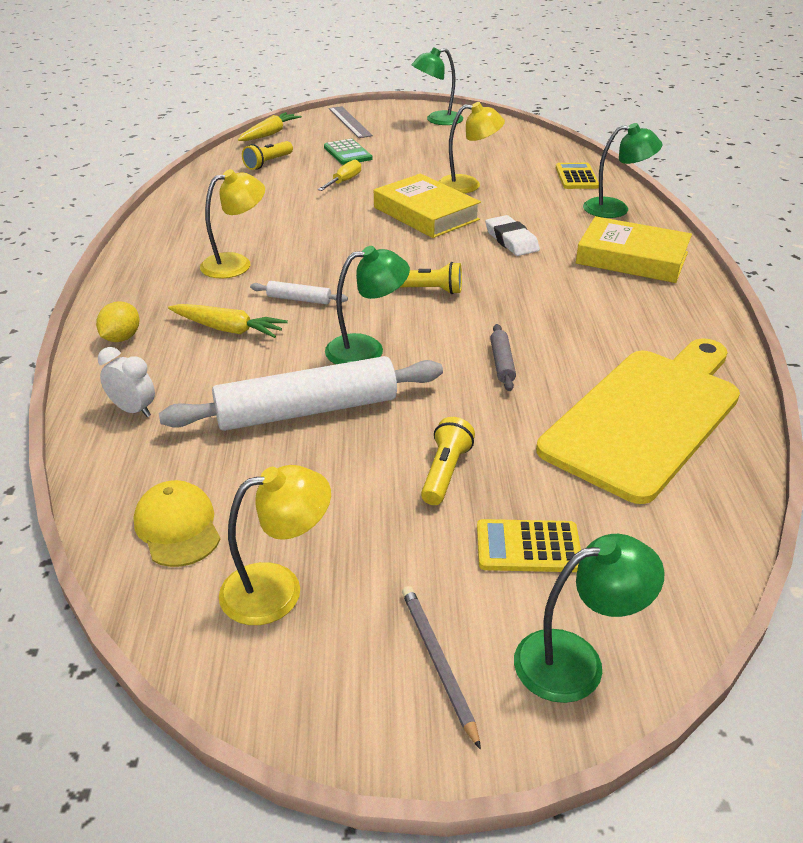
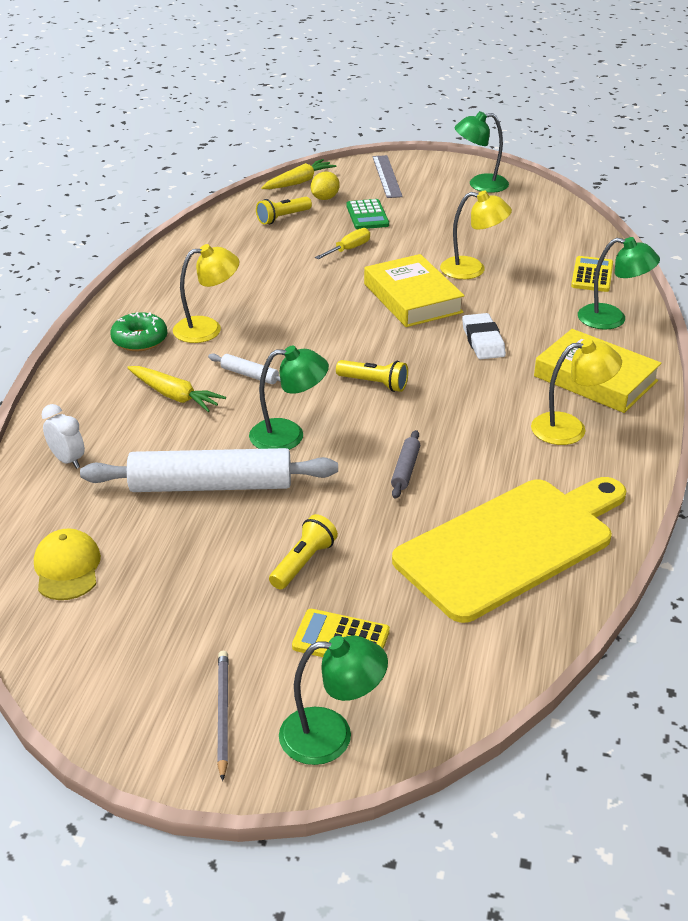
camera: 15 degrees right, 0 degrees up
(121, 338) = (80, 390): yellow lemon -> yellow lemon (325, 198)
(168, 282) = (140, 340): none -> green donut
(278, 588) = (125, 632): yellow lamp -> yellow lamp (570, 428)

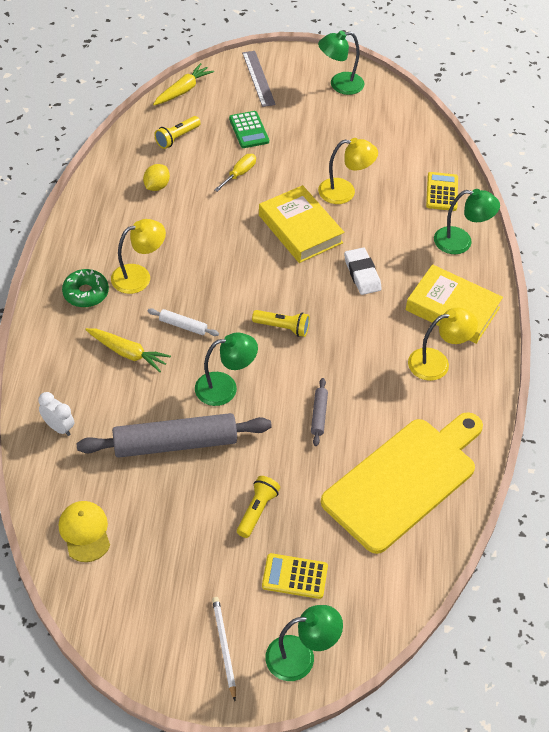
camera: 10 degrees left, 15 degrees up
(211, 485) = (175, 443): white rolling pin -> grey rolling pin
(222, 713) = (224, 647): grey pencil -> white pencil
(325, 198) = (209, 110): yellow lemon -> yellow lemon (156, 186)

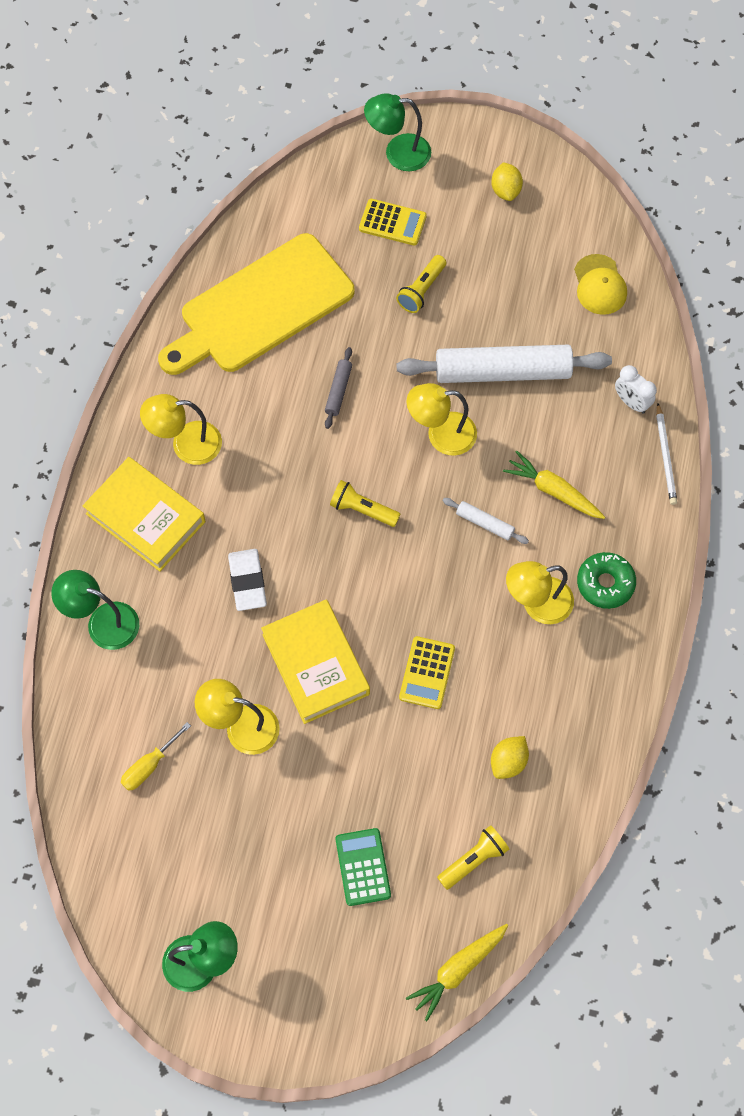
camera: 170 degrees left, 15 degrees up
(175, 443) = (502, 371): grey rolling pin -> white rolling pin
(182, 624) = (505, 190): none -> yellow lemon
(224, 647) = (468, 168): white pencil -> white pencil (665, 456)
(225, 387) = (441, 434): green lamp -> yellow lamp
(239, 174) = (387, 776): yellow screwdriver -> yellow screwdriver (149, 765)
(258, 78) = (332, 989): grey ruler -> none
(442, 192) = (103, 714): yellow calculator -> yellow calculator (427, 673)

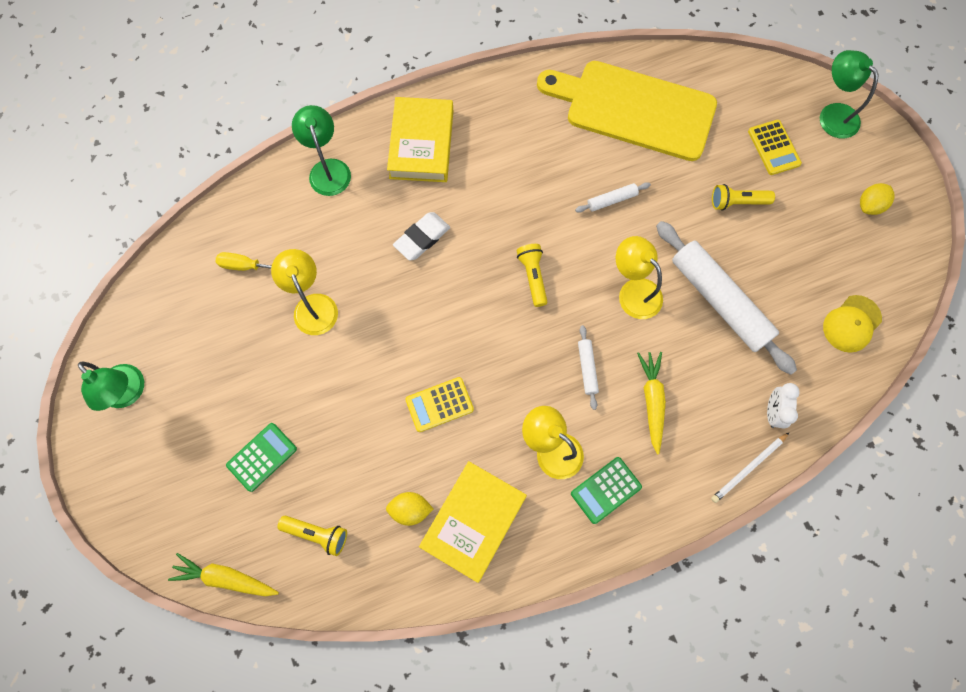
camera: 55 degrees right, 5 degrees up
(186, 444) = (494, 132): yellow lamp -> none
(315, 664) = (392, 323): yellow book -> yellow book (473, 521)
(338, 391) = (612, 200): grey rolling pin -> white rolling pin
(605, 583) = (606, 490): green donut -> green calculator

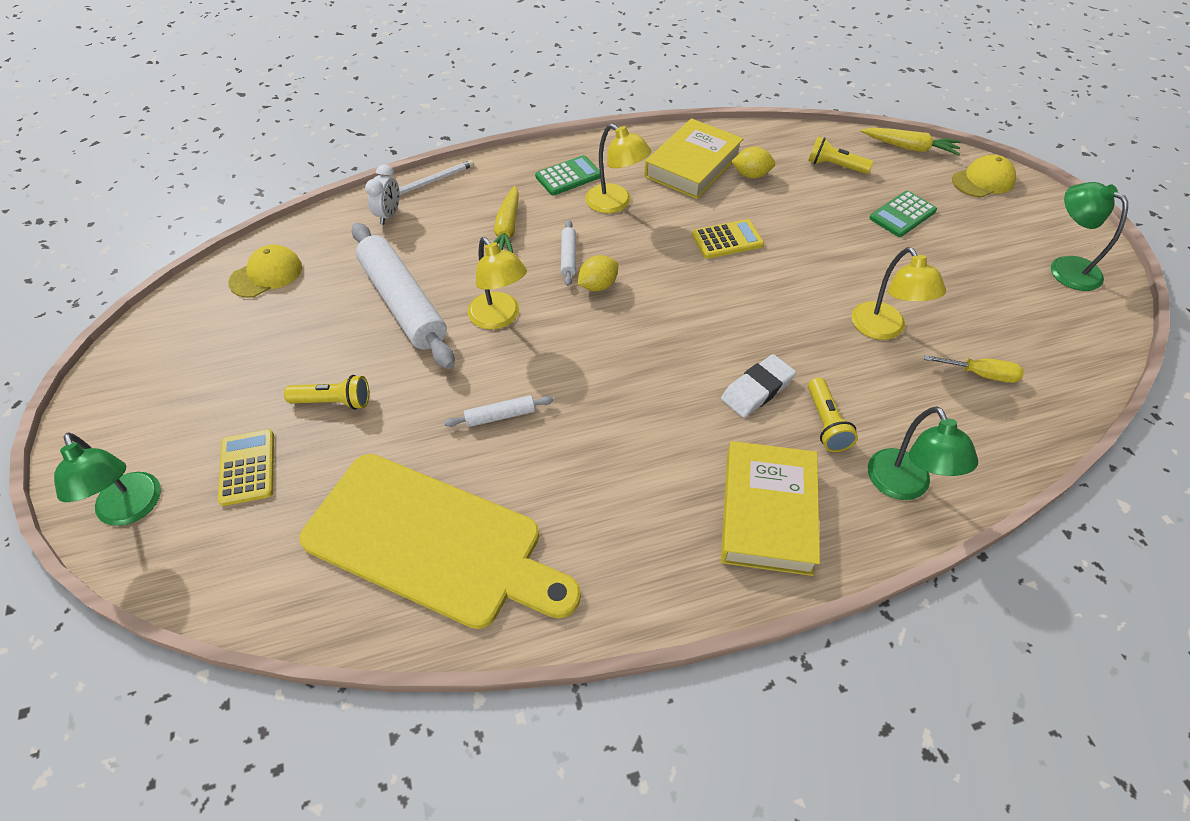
camera: 175 degrees left, 20 degrees down
(161, 522) = (983, 180): none -> yellow cap
(533, 276) = (617, 340): yellow flashlight -> yellow flashlight (826, 423)
(869, 205) = (164, 386): yellow lemon -> yellow lemon (598, 286)

